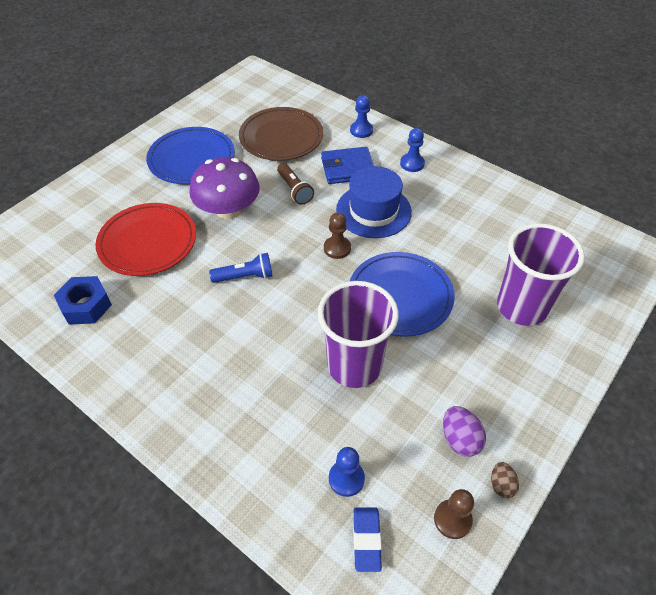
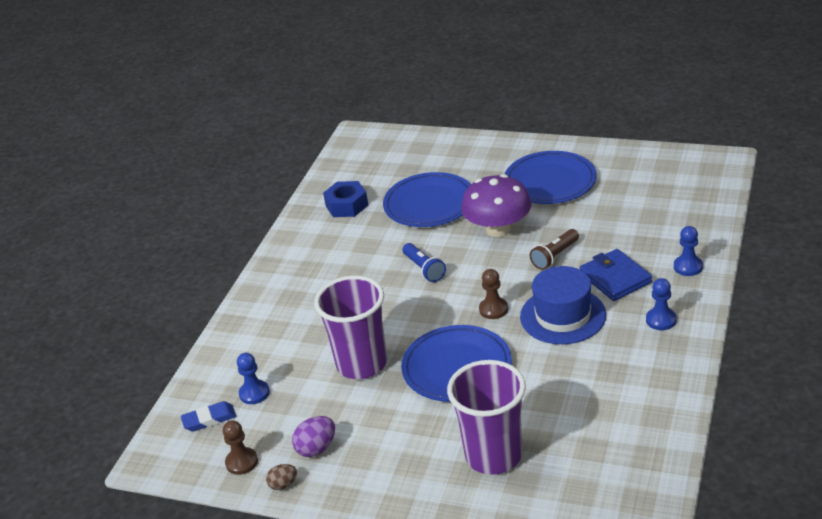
camera: 75 degrees right, 15 degrees down
(148, 242) = (429, 204): red plate -> blue plate
(281, 137) = (627, 220): brown plate -> none

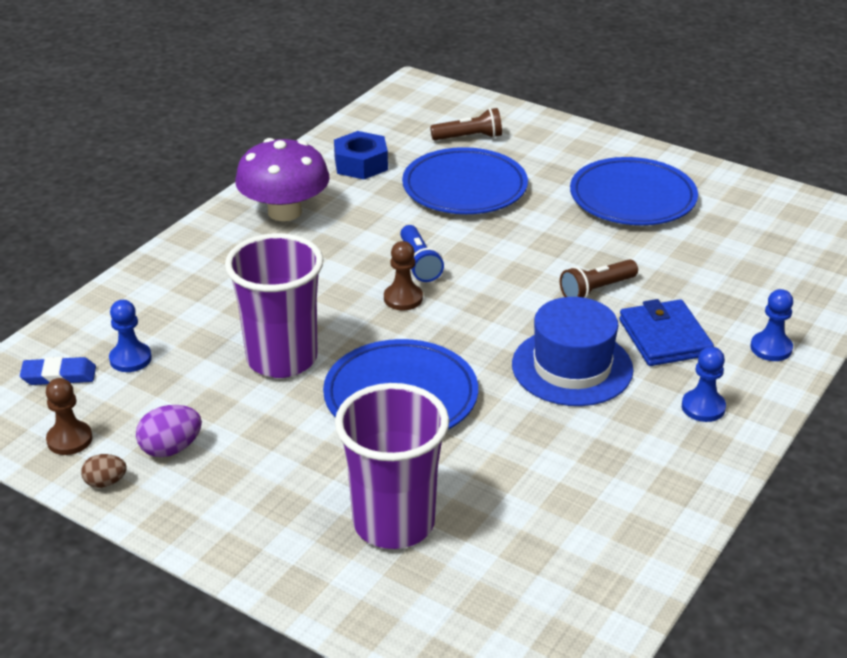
camera: 10 degrees right, 0 degrees up
(415, 165) = (469, 137): none -> brown flashlight
(493, 309) = (484, 335): brown pawn -> brown pawn (403, 298)
(498, 229) = (538, 238): purple mushroom -> purple mushroom (284, 212)

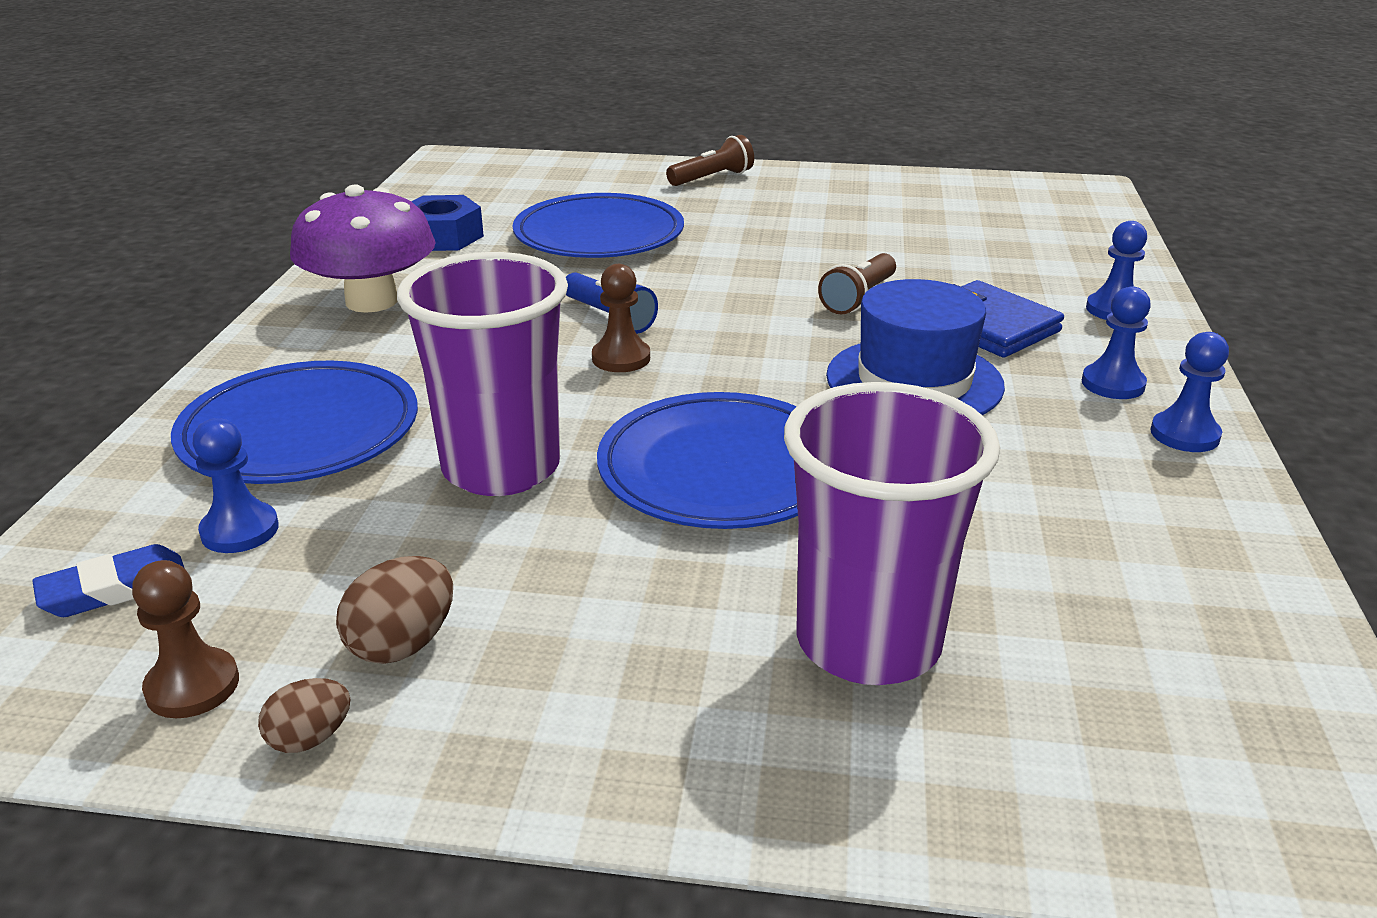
camera: 25 degrees left, 5 degrees down
(171, 449) = (402, 644): purple egg -> brown egg
(469, 137) = (562, 191): brown flashlight -> brown flashlight (712, 178)
(632, 198) = (808, 210): blue plate -> blue plate (300, 432)
(710, 458) = (1184, 434): none -> blue pawn

